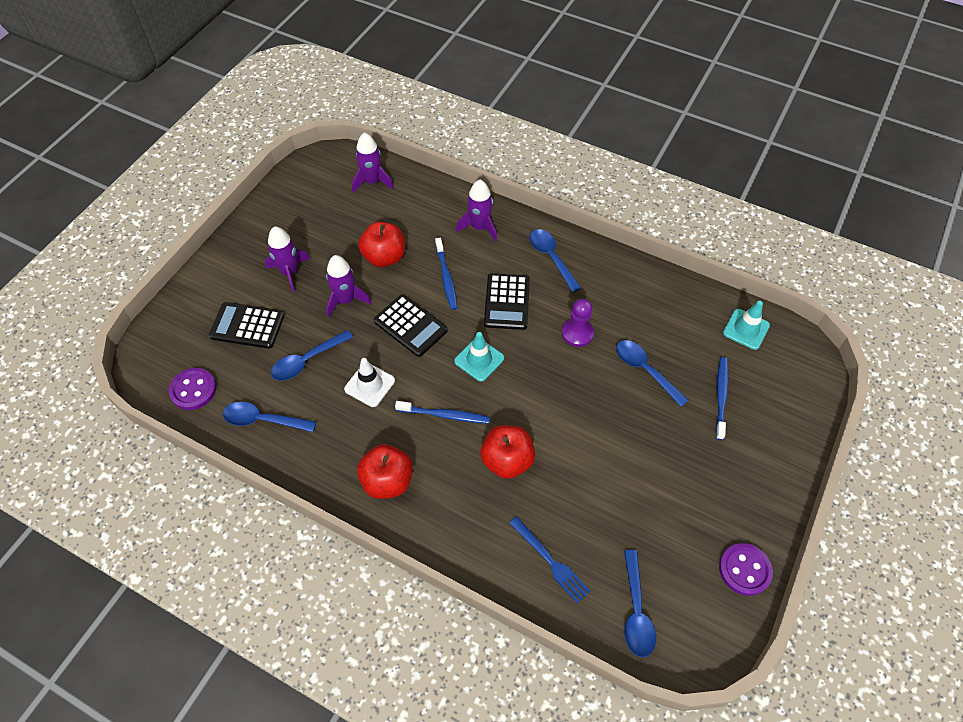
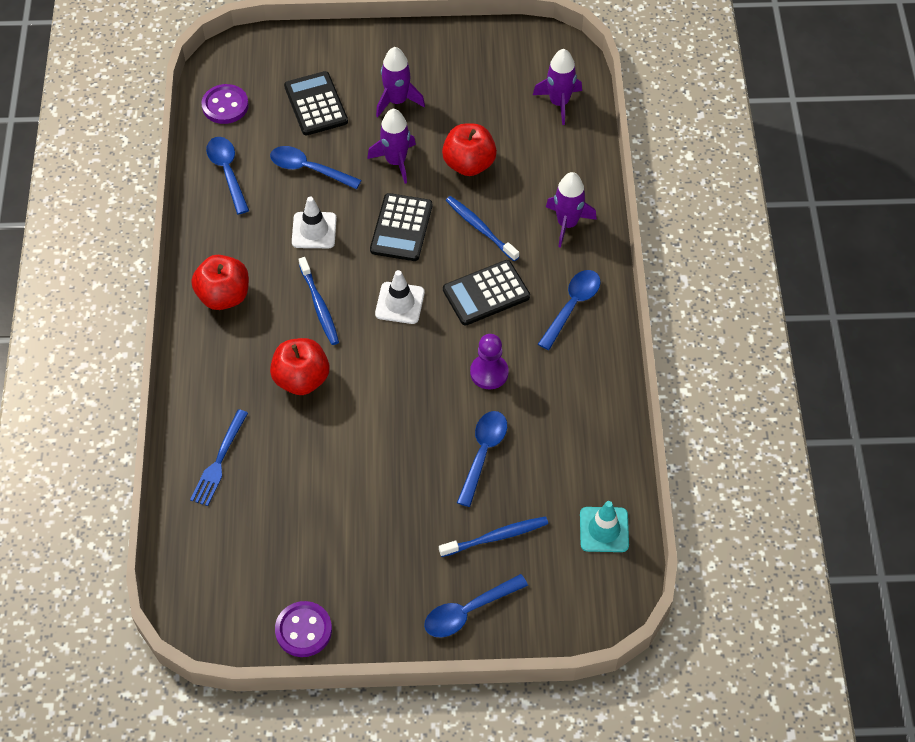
camera: 60 degrees right, 0 degrees up
(446, 278) = (480, 228): blue toothbrush -> blue toothbrush turned 90 degrees clockwise
(479, 359) = (400, 303): turquoise traffic cone -> white traffic cone
(636, 611) = (209, 552): blue spoon -> blue spoon (468, 611)

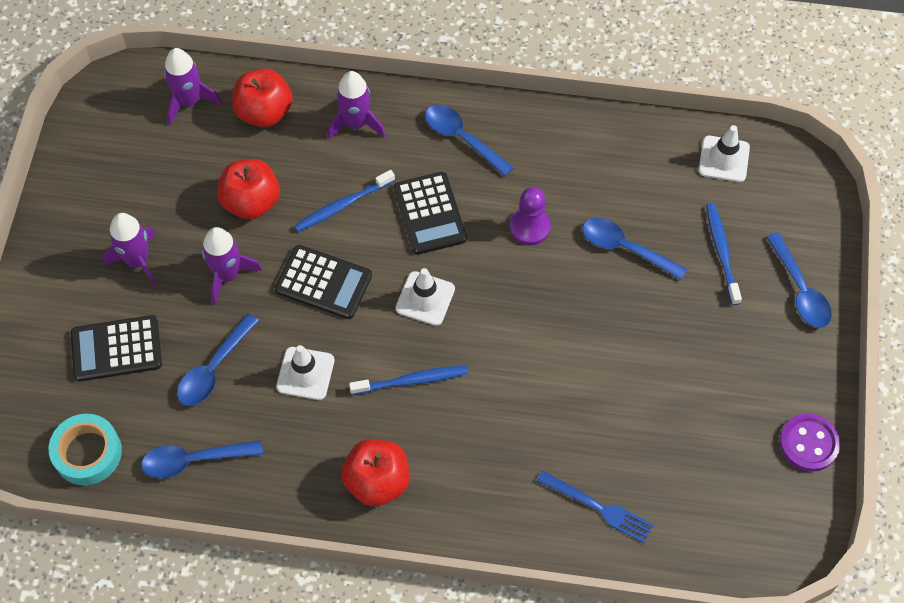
camera: 80 degrees left, 5 degrees up
(225, 105) = (87, 453): purple button -> turquoise tape
(301, 379) = (506, 410): red apple -> red apple (264, 112)
(604, 529) = (724, 159): turquoise traffic cone -> white traffic cone

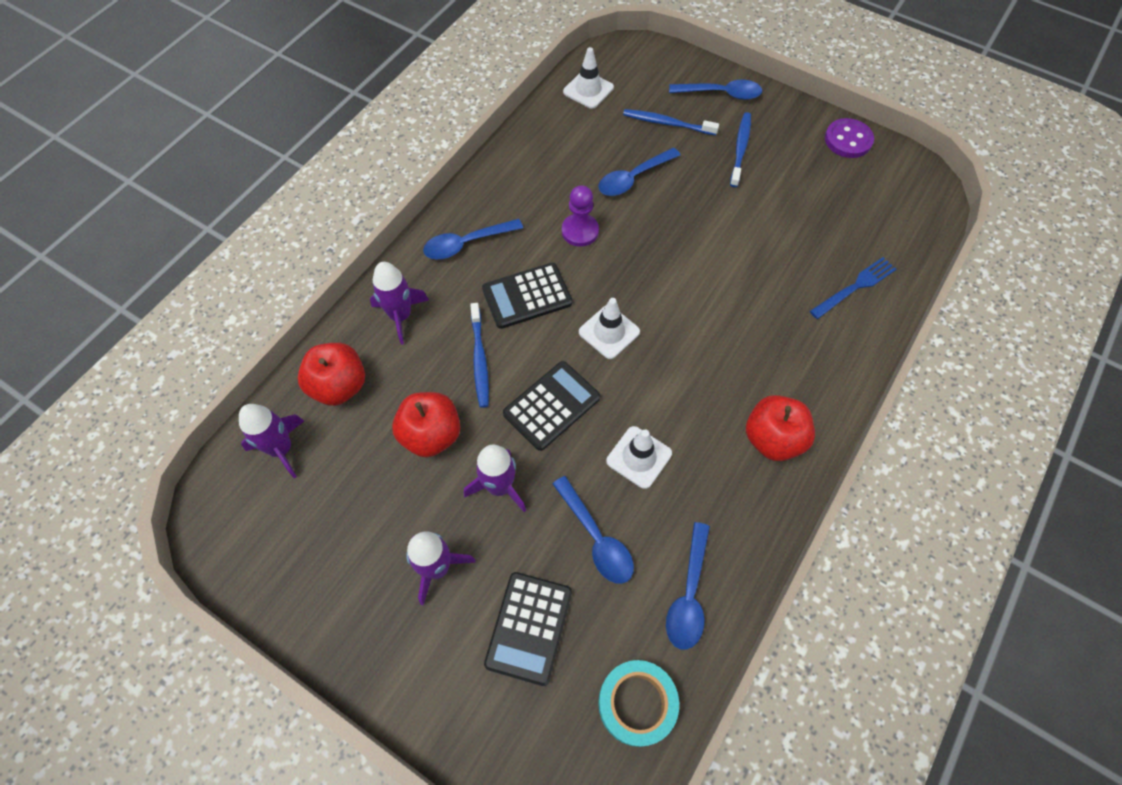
camera: 65 degrees left, 0 degrees up
(412, 380) = (685, 372): blue toothbrush -> blue toothbrush (740, 148)
(429, 214) = (527, 296): black calculator -> black calculator turned 150 degrees clockwise

